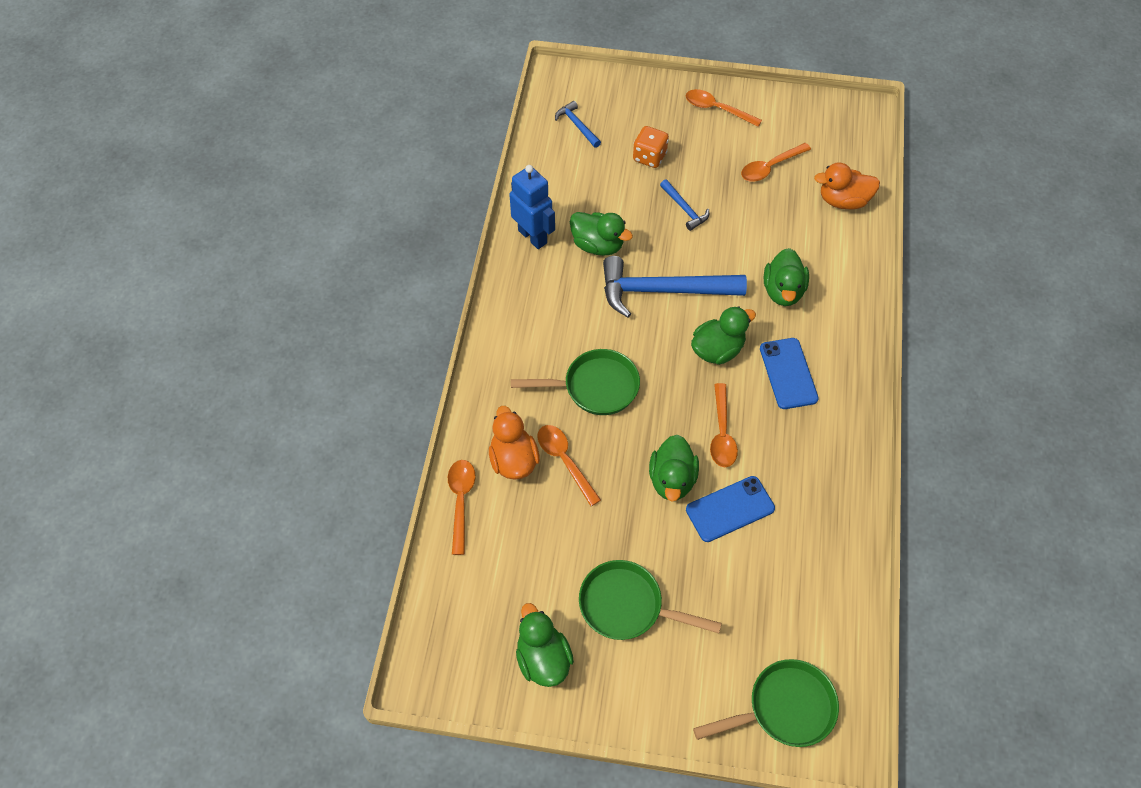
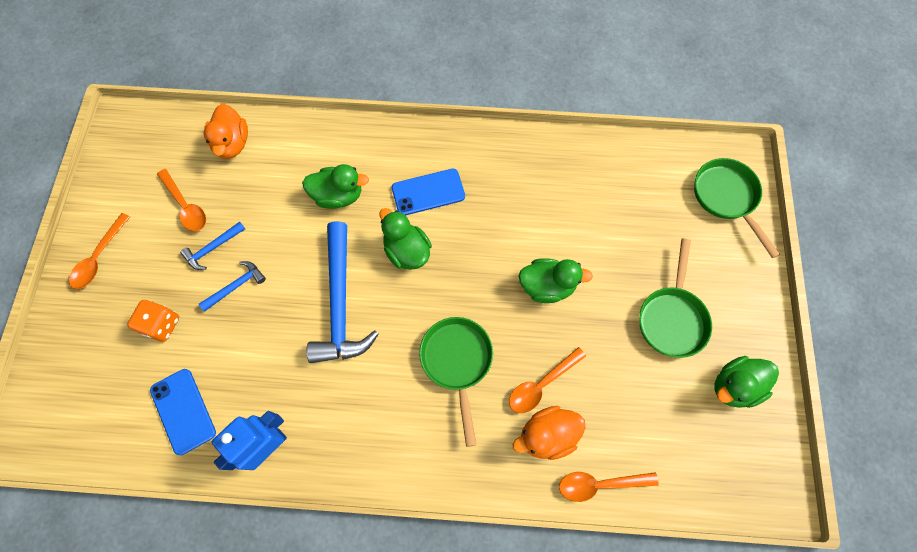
camera: 95 degrees left, 10 degrees up
(577, 125) = (105, 409): blue hammer -> blue hammer (212, 248)
(598, 245) = (282, 372): green duck -> none
(722, 433) = (494, 246): orange spoon -> none
(730, 509) = (568, 238): blue phone -> blue phone (183, 411)

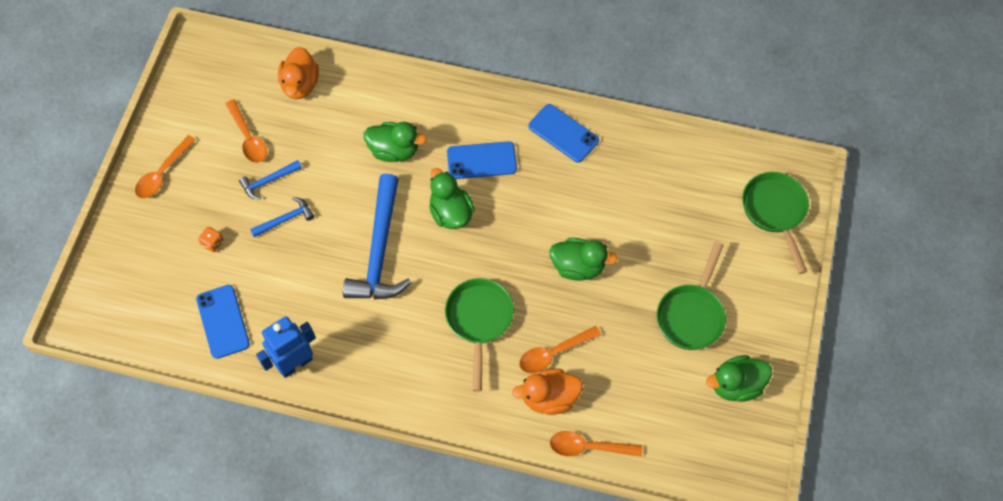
camera: 10 degrees right, 5 degrees down
(162, 325) = (213, 243): orange dice -> orange dice, size x0.61
(504, 152) = (563, 133): none -> blue phone

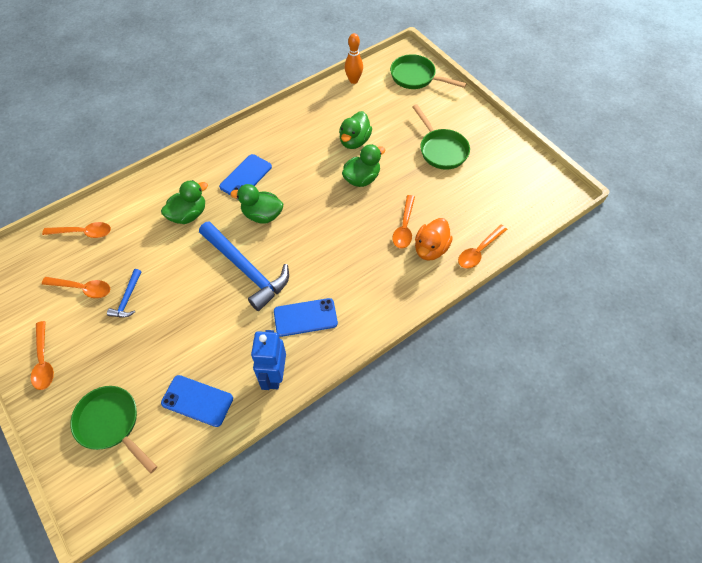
camera: 50 degrees left, 5 degrees down
(213, 243) = (133, 365): orange dice -> none
(285, 219) = (166, 308): blue hammer -> none
(300, 85) = (83, 232): orange duck -> orange spoon
(479, 320) = (347, 249): green pan -> green pan (111, 424)
(563, 133) = (273, 129): blue phone -> blue phone (305, 317)
(706, 154) = (353, 80): none -> orange bowling pin
(736, 385) = (500, 159): green duck -> green duck (354, 141)

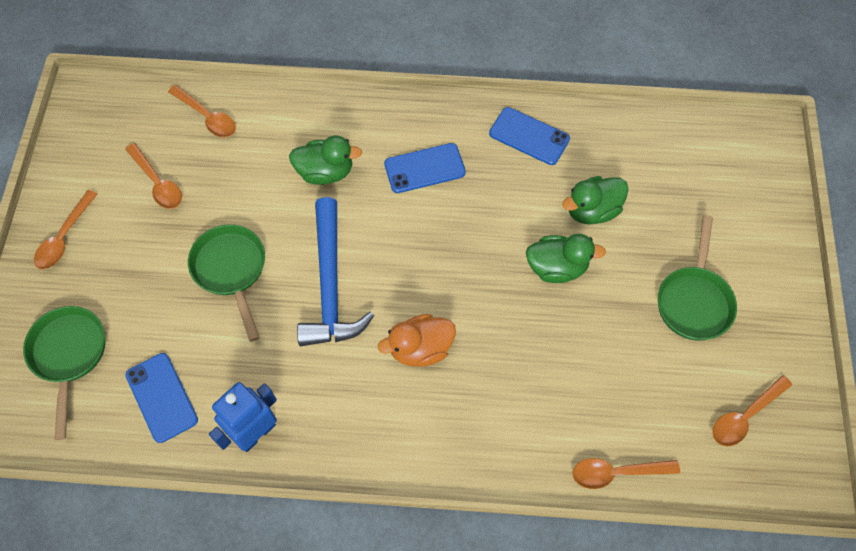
camera: 40 degrees right, 5 degrees up
(127, 298) = (189, 227): blue hammer -> none
(262, 215) = (402, 230): green duck -> none
(305, 317) = (343, 393): blue phone -> blue phone (529, 136)
(353, 80) = (665, 124): orange bowling pin -> none
(404, 227) = (552, 370): orange spoon -> orange spoon (745, 416)
(416, 77) = (753, 174): green pan -> green pan (231, 270)
(430, 249) = (559, 422): orange duck -> orange duck (420, 348)

